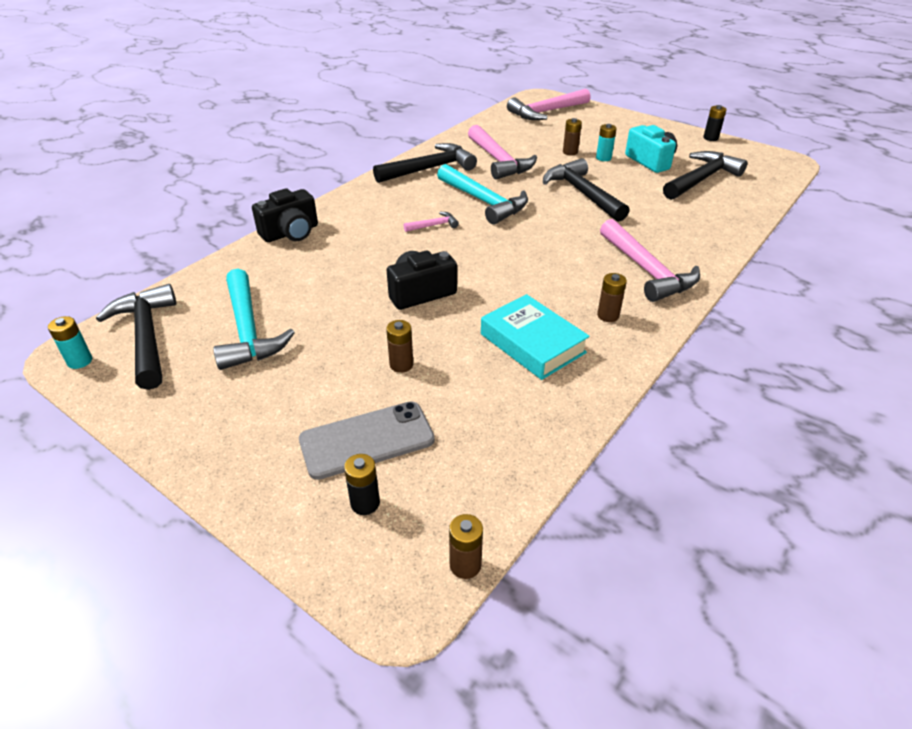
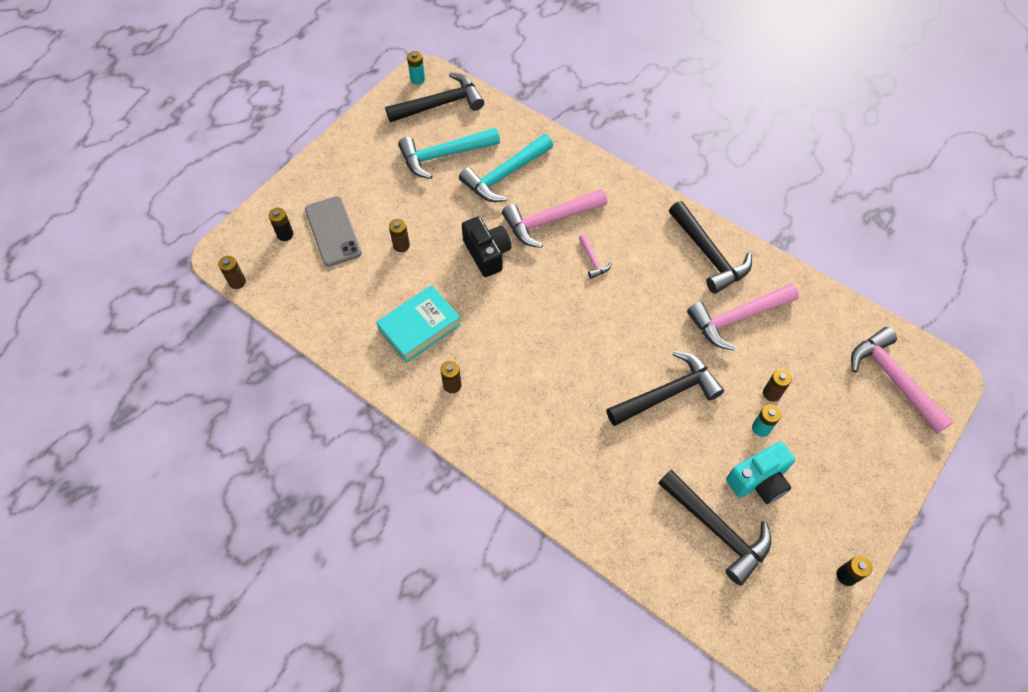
camera: 90 degrees right, 20 degrees up
(291, 233) = (575, 160): black camera -> none
(484, 202) = (641, 301): turquoise hammer -> turquoise hammer (505, 175)
(647, 270) = (519, 428): pink hammer -> pink hammer (549, 221)

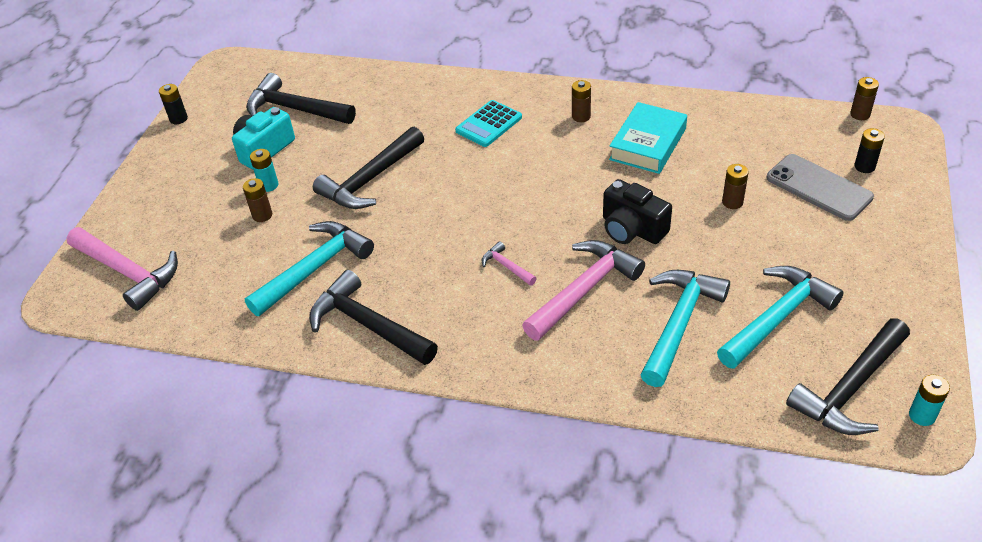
camera: 160 degrees right, 15 degrees down
(537, 414) = (489, 124): none -> turquoise calculator
(737, 318) = (315, 268): pink hammer -> turquoise hammer

